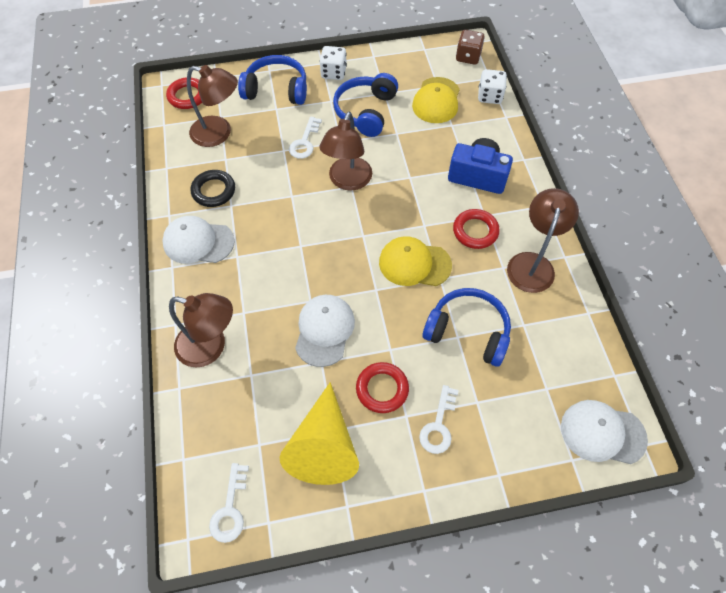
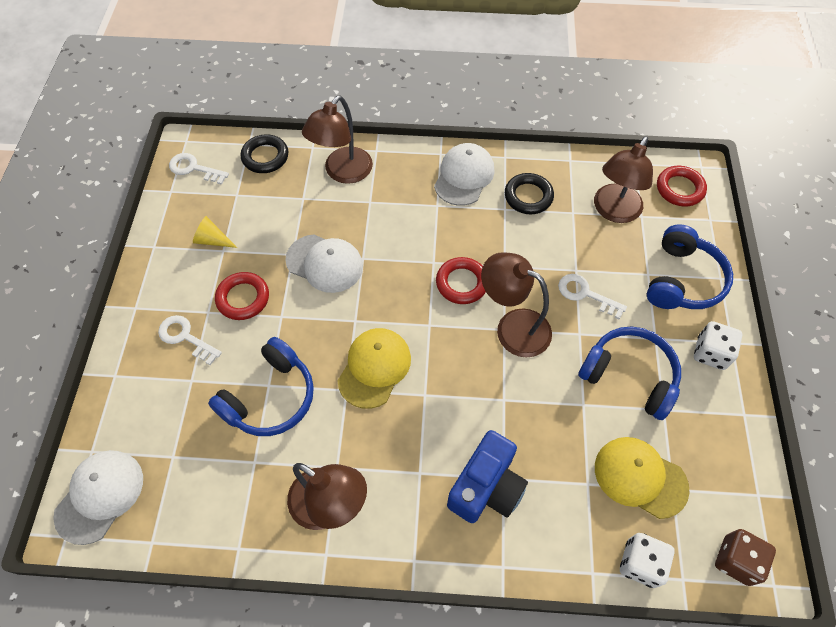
camera: 105 degrees right, 0 degrees up
(200, 433) = (265, 157): none -> black ring
(324, 445) = (212, 240): yellow cone -> yellow cone, size x0.44
(475, 231) = (398, 452): red ring -> red ring (462, 283)

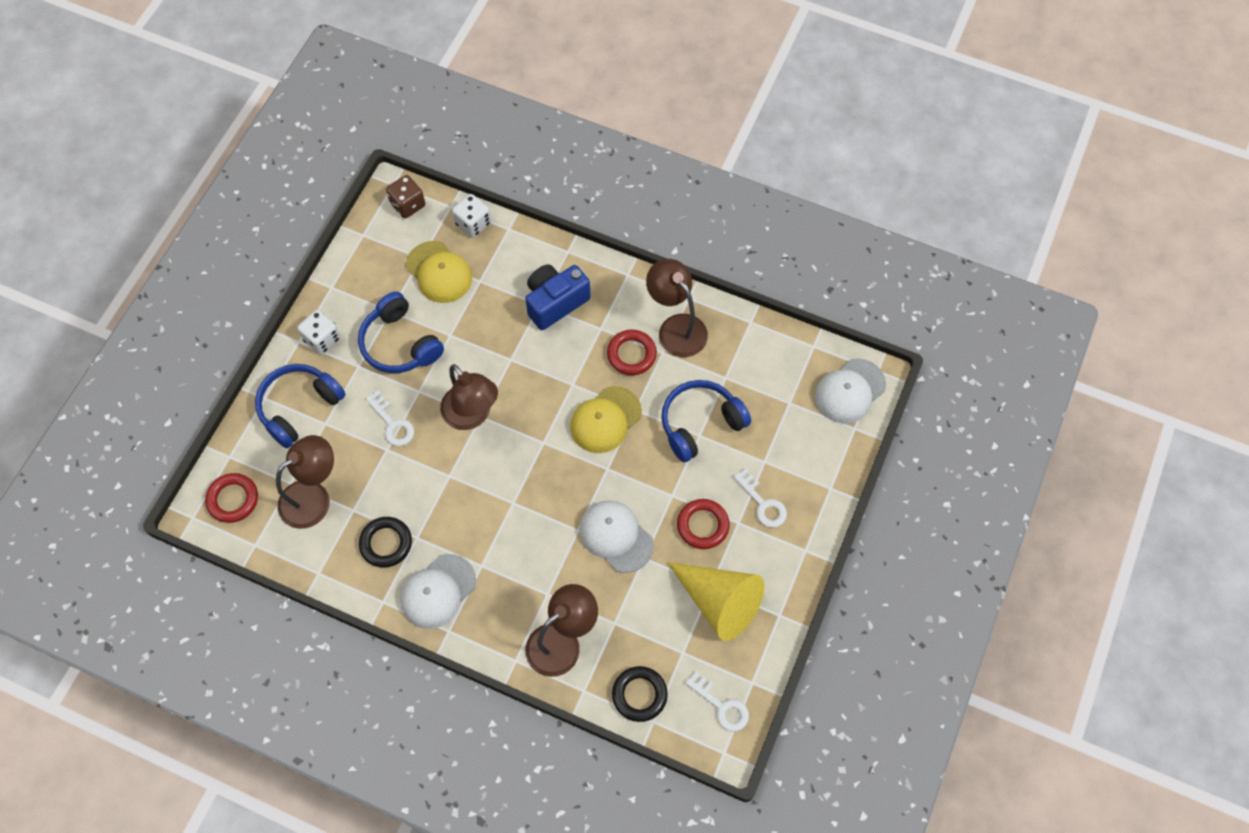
camera: 160 degrees left, 5 degrees up
(212, 240) = (719, 602): yellow cone -> yellow cone, size x2.29
(462, 283) = (496, 472): red ring -> red ring (631, 354)

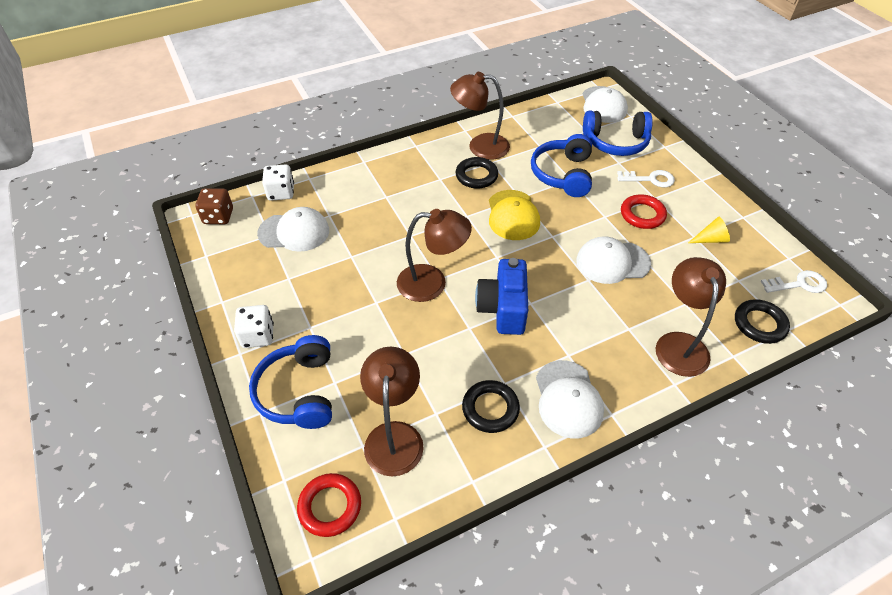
camera: 50 degrees left, 15 degrees down
(392, 423) = (385, 336): white key -> none
(400, 344) = (323, 289): blue headphones -> blue headphones (615, 142)
(439, 272) = (294, 232): yellow cap -> white cap
(555, 302) = (394, 188): blue camera -> blue camera (503, 309)
(631, 354) = (476, 176): red ring -> black ring
(719, 602) = (710, 239): yellow cone -> yellow cone, size x0.44

